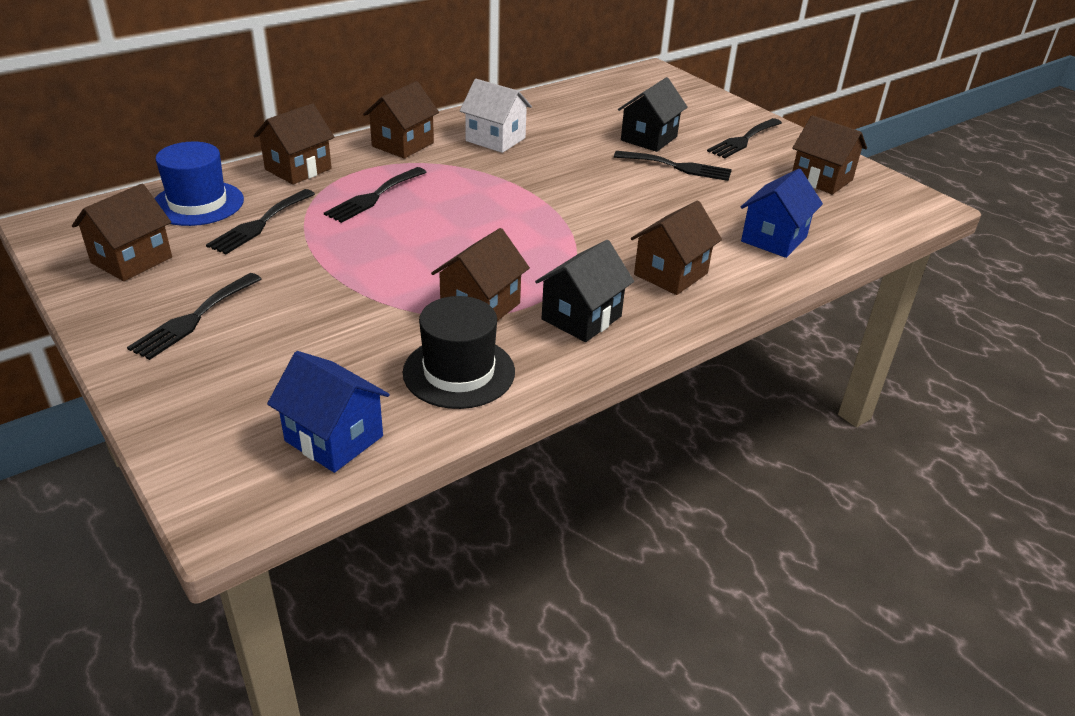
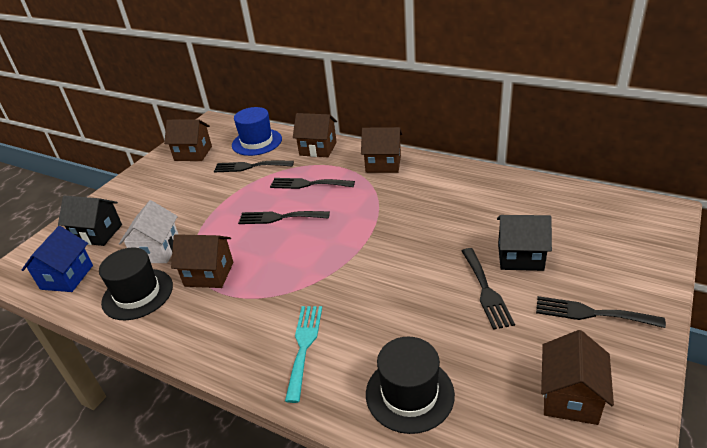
camera: 70 degrees right, 0 degrees up
(194, 318) = (152, 192): black fork -> black fork (279, 217)
(495, 139) = (430, 191): white house -> white house (157, 250)
(581, 318) = (218, 321): black house -> black house (98, 233)
(671, 274) = (304, 346): brown house -> turquoise fork
(774, 239) = (409, 394): blue house -> black hat

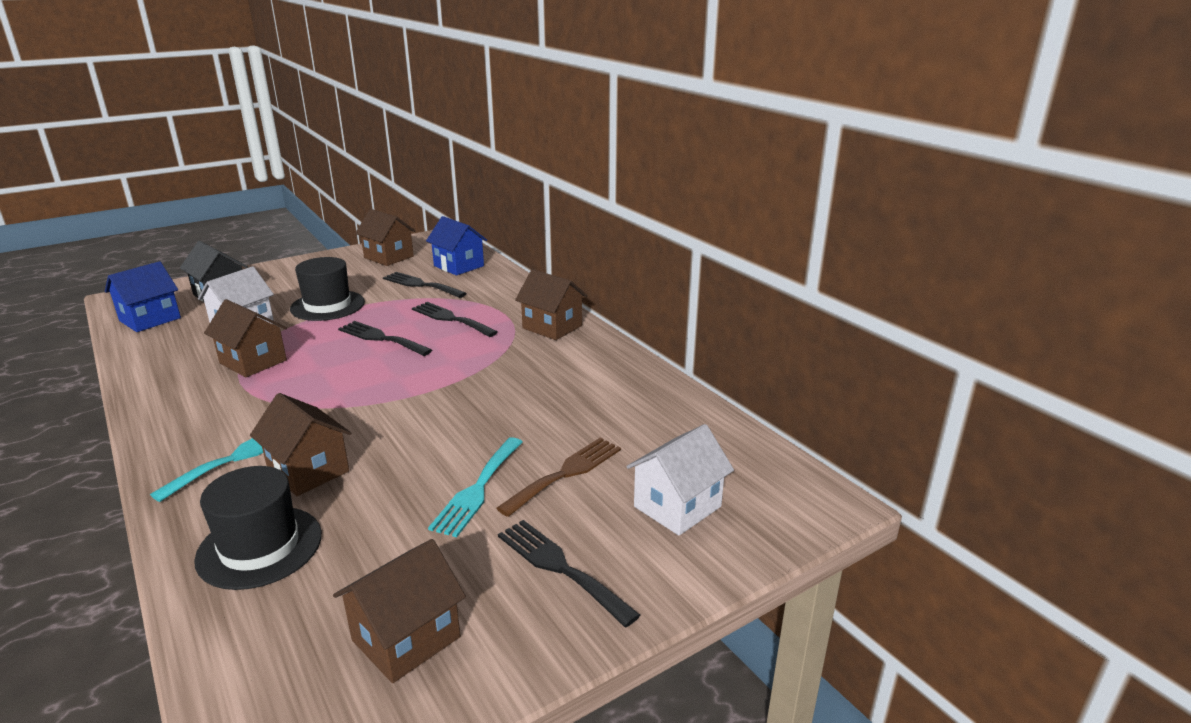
camera: 25 degrees right, 10 degrees down
(137, 294) = (178, 354): black hat -> black hat (327, 305)
(257, 142) = (458, 266): blue hat -> blue house
(318, 149) = (507, 291): brown house -> brown house (308, 471)
(486, 290) = (478, 489): black fork -> turquoise fork
(520, 257) = (566, 473): black house -> brown fork
(601, 248) = (677, 506): none -> white house

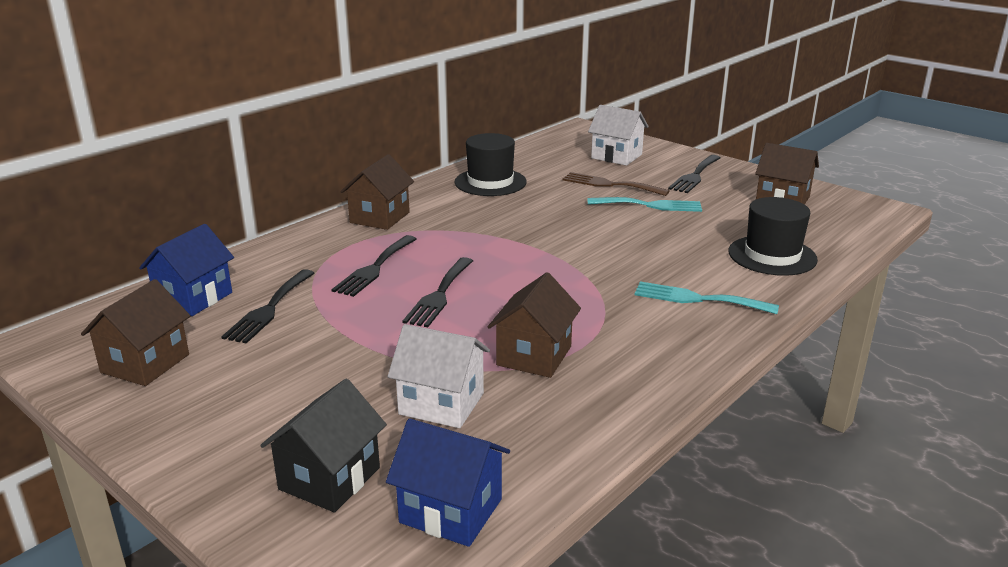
camera: 105 degrees left, 0 degrees up
(308, 471) = (685, 264): brown house -> none
(327, 305) = (354, 358): black hat -> black hat (490, 182)

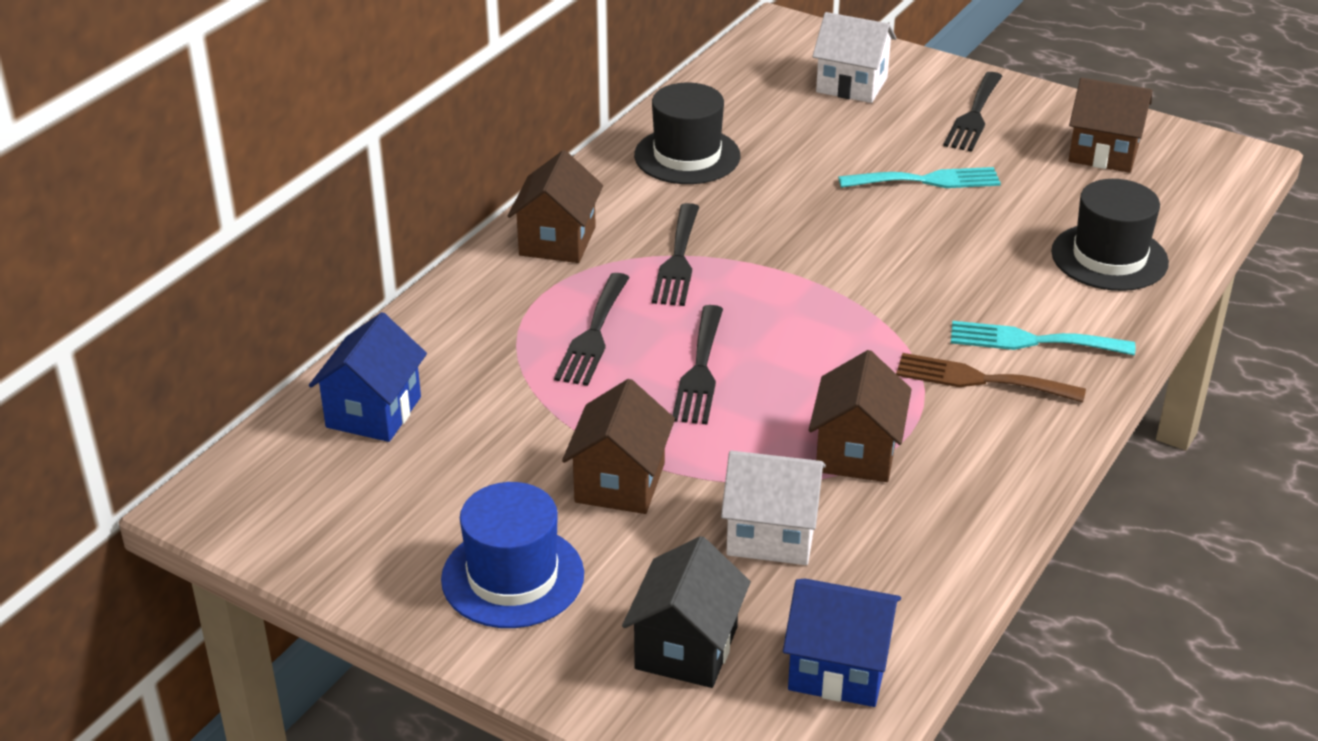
camera: 10 degrees left, 10 degrees up
(145, 363) = (373, 521): brown house -> brown house (620, 482)
(223, 411) = (512, 577): none -> blue hat
(269, 309) = (486, 418): black fork -> black fork (678, 260)
(610, 184) = (859, 145): brown fork -> brown fork (980, 380)

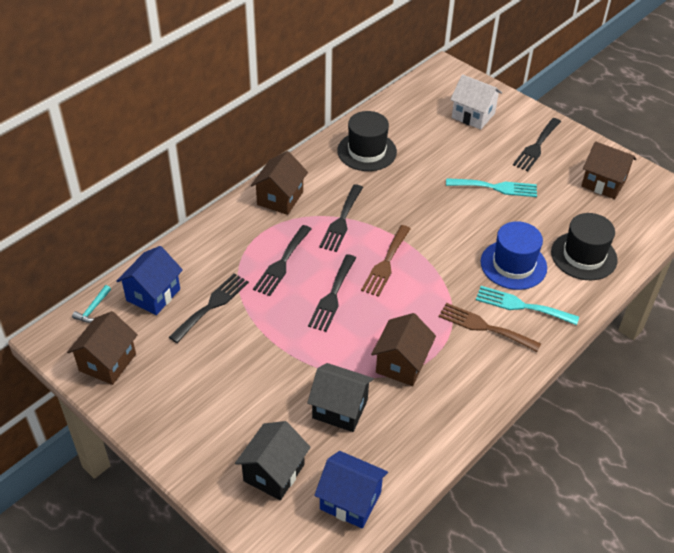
camera: 10 degrees right, 10 degrees up
(267, 448) = (93, 309): none -> turquoise hammer
(487, 413) = (212, 305): none -> black fork
(512, 577) = (196, 411): blue hat -> blue hat (513, 265)
(620, 482) = (269, 361): brown house -> brown house (107, 362)
(772, 534) = (340, 409): white house -> black house
(777, 311) = (386, 263): none -> brown fork

